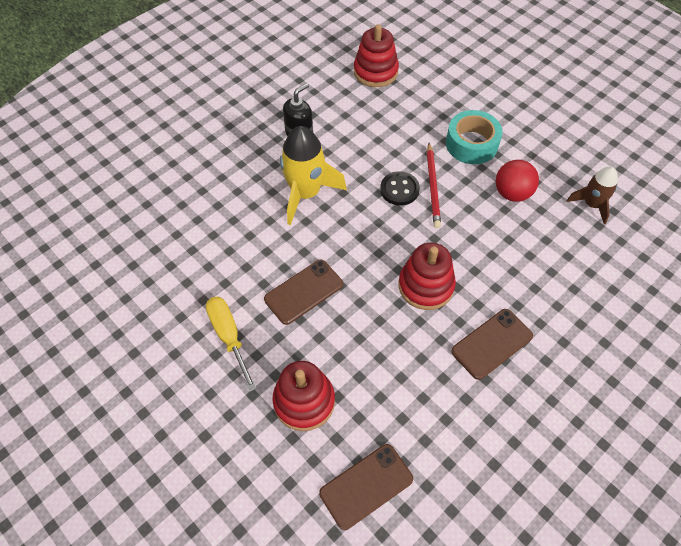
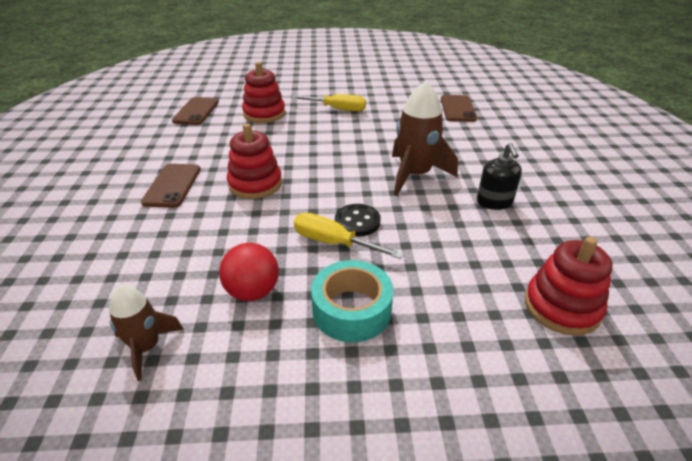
camera: 130 degrees right, 20 degrees down
(304, 292) = (329, 139): brown phone -> brown phone (457, 109)
(306, 193) = (415, 175): yellow rocket -> brown rocket
(433, 187) = (334, 243): red pencil -> yellow screwdriver

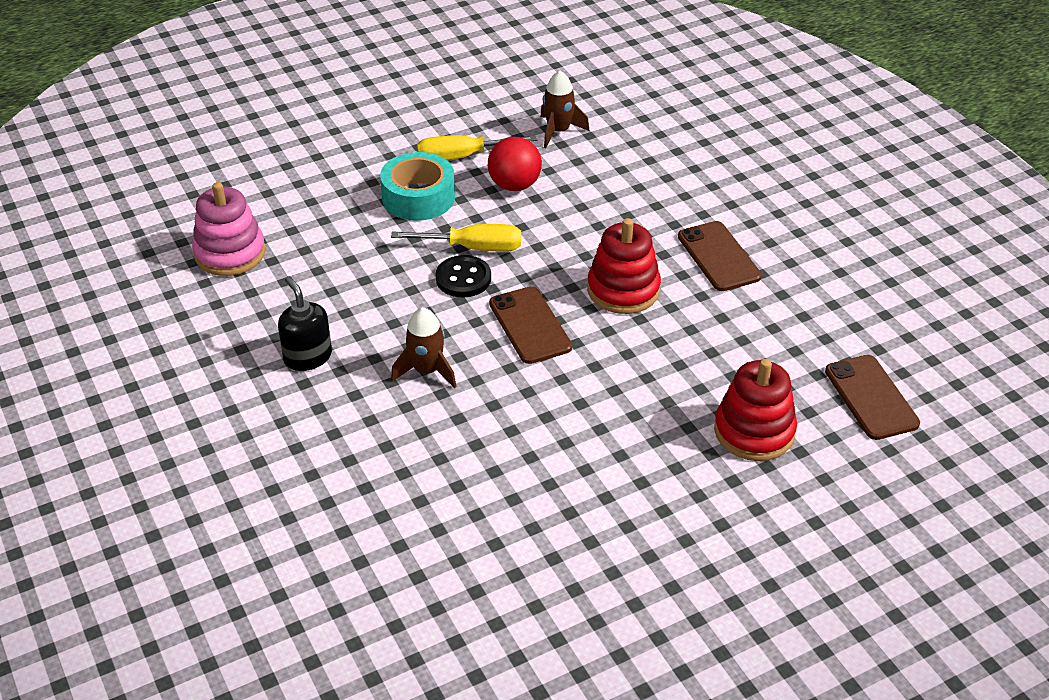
camera: 155 degrees right, 5 degrees up
(337, 109) = (640, 491): yellow screwdriver -> yellow screwdriver (462, 157)
(415, 175) = (426, 370): brown rocket -> brown rocket, size x0.60
(457, 109) = (413, 577): brown phone -> brown phone (530, 325)
(561, 307) = (230, 253): red stacking toy -> pink stacking toy

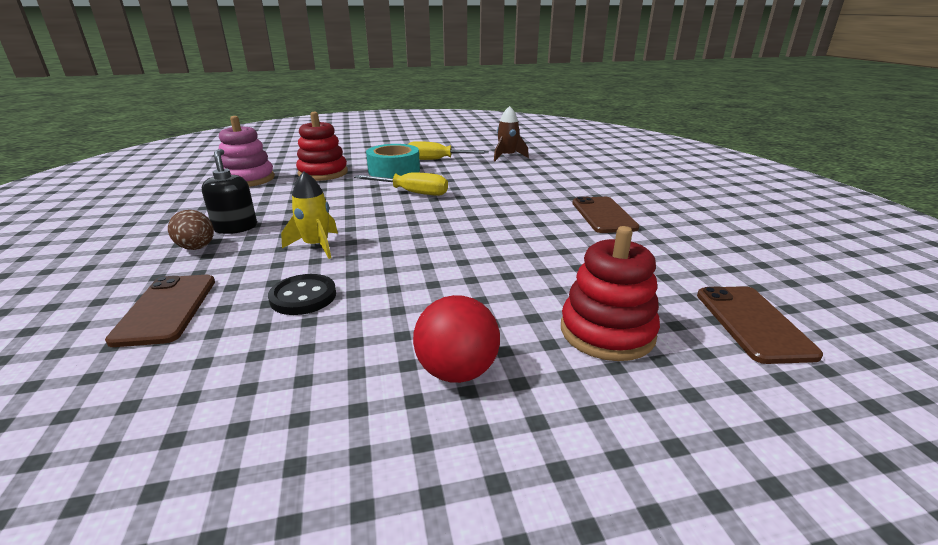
camera: 15 degrees right, 15 degrees down
(296, 399) = (197, 248): none -> brown egg
(426, 370) = (316, 246): brown rocket -> yellow rocket
(463, 278) = (392, 204): black button -> black button (303, 297)
(514, 185) = (463, 172): red ball -> red ball (457, 371)
(530, 325) = (423, 232): brown phone -> brown phone (166, 309)
(623, 290) = (514, 223): red stacking toy -> red stacking toy (323, 173)

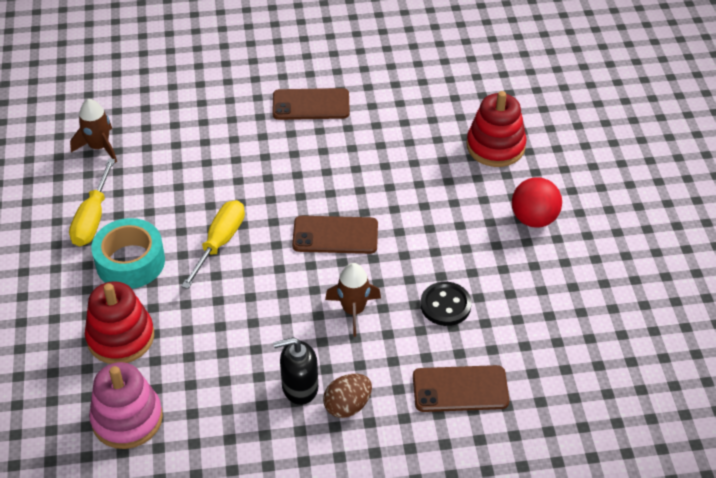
camera: 85 degrees left, 20 degrees up
(316, 246) = (353, 310): yellow rocket -> brown rocket
(753, 323) = (487, 80): brown phone -> brown phone (335, 235)

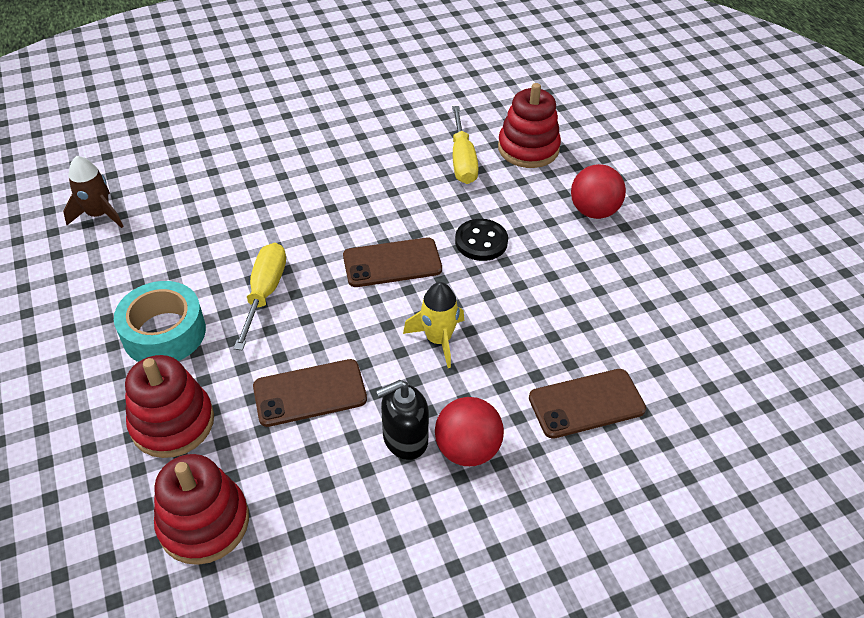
camera: 15 degrees left, 0 degrees up
(93, 218) = (108, 291): yellow screwdriver -> yellow screwdriver (462, 160)
(127, 419) = (204, 522): pink stacking toy -> red stacking toy
(311, 104) = (325, 137): brown phone -> brown phone (310, 393)
(347, 406) = (467, 449): brown egg -> red ball
(353, 310) = (438, 339): brown rocket -> yellow rocket
(445, 305) = (536, 315): black button -> black button (481, 241)

